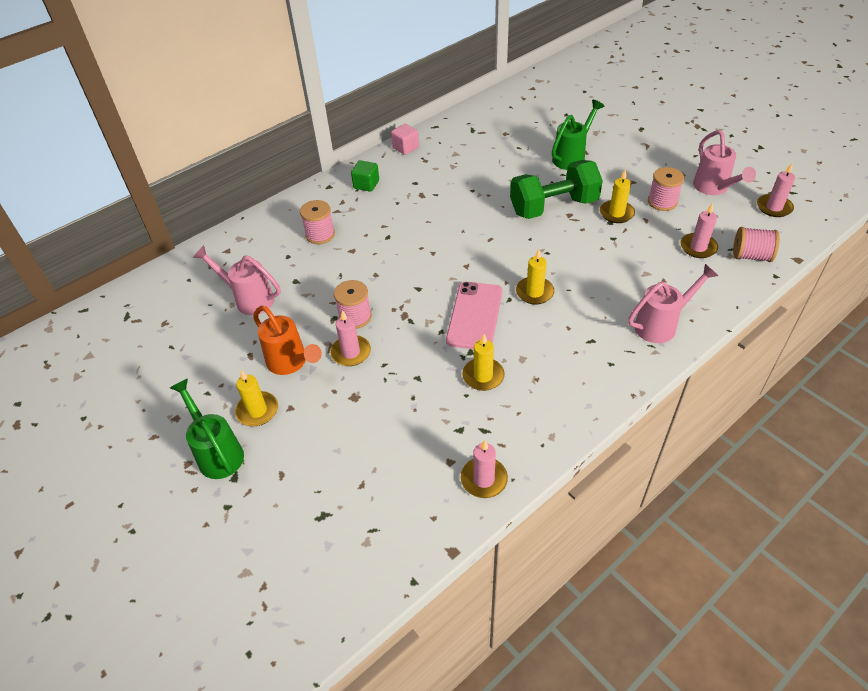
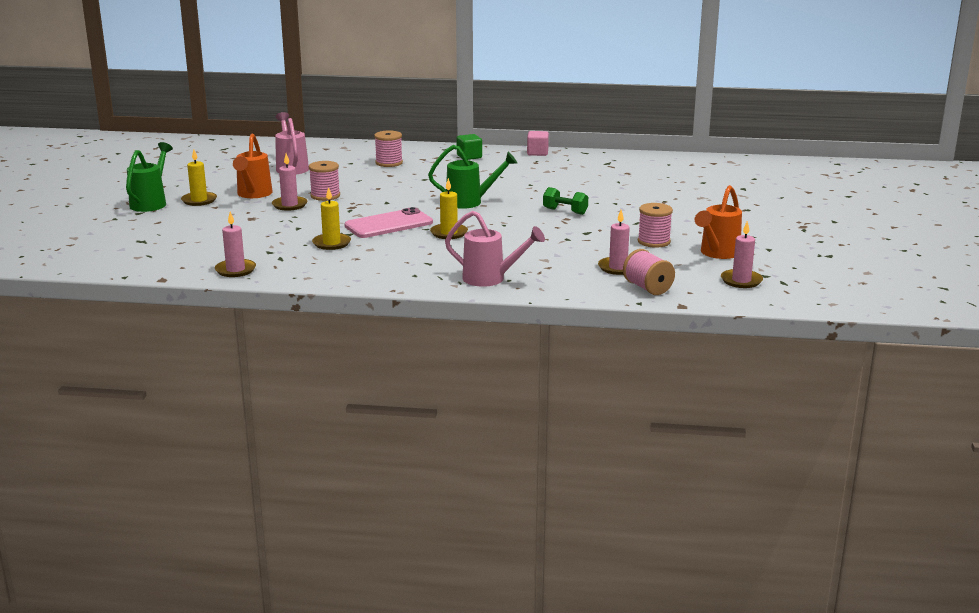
camera: 45 degrees right, 25 degrees down
(553, 207) = (565, 211): green dumbbell -> green dumbbell, size x0.48
(572, 157) = (646, 199): green watering can -> green watering can (470, 202)
(616, 213) = (602, 231): yellow candle -> none
(714, 188) = (717, 254): pink watering can -> orange watering can

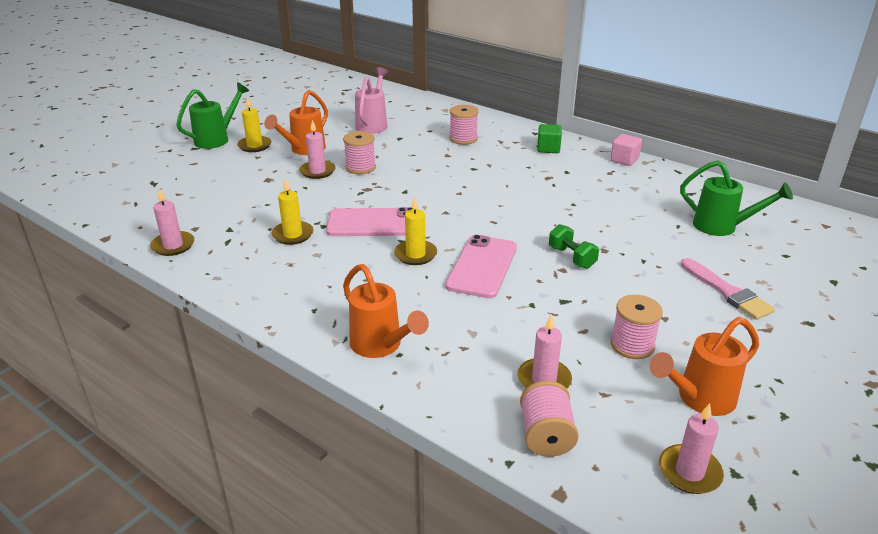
camera: 30 degrees right, 10 degrees up
(470, 202) = (484, 214): green watering can -> green watering can (722, 227)
(491, 279) = (381, 346): pink watering can -> orange watering can
(507, 229) = (482, 266): none -> pink phone
(685, 206) = (727, 292): none -> pink brush

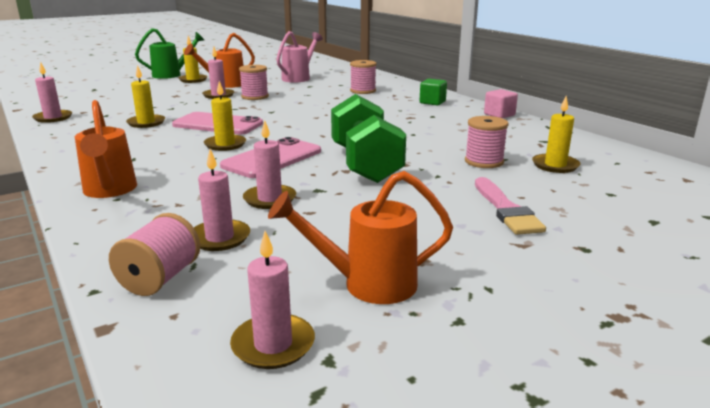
camera: 20 degrees right, 10 degrees down
(536, 322) = (270, 199): none -> pink candle
(571, 257) = (365, 164): green dumbbell -> green dumbbell, size x2.07
(632, 345) = (346, 230): pink spool -> pink spool (484, 161)
(722, 227) = (555, 165): green watering can -> yellow candle

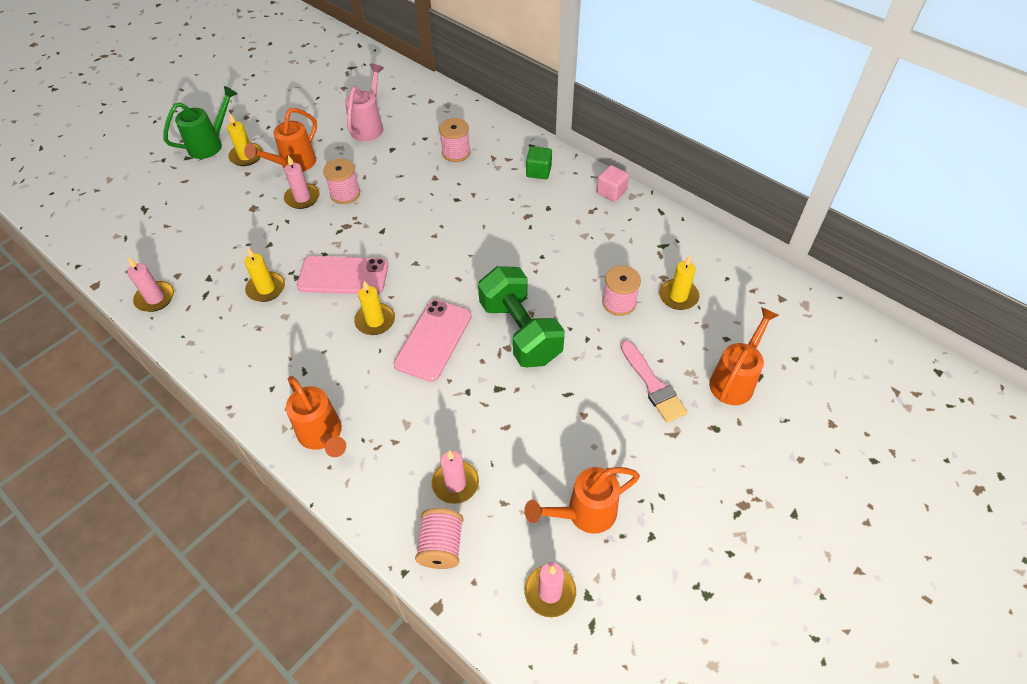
camera: 15 degrees left, 30 degrees up
(270, 199) = (465, 415): pink candle -> none
(619, 219) = (735, 379): none -> orange watering can

